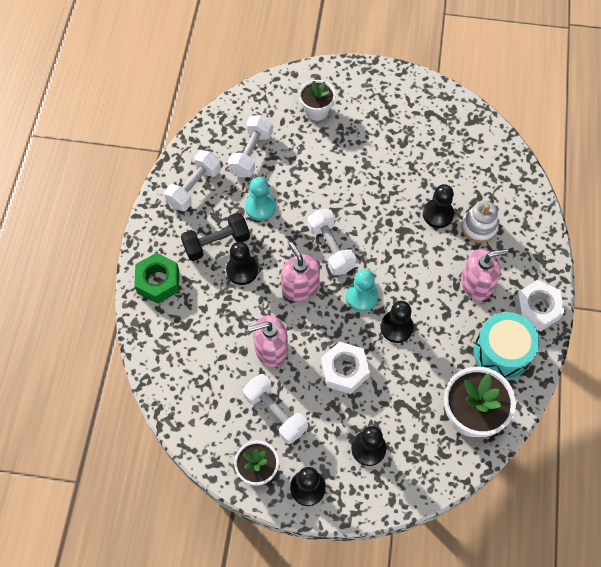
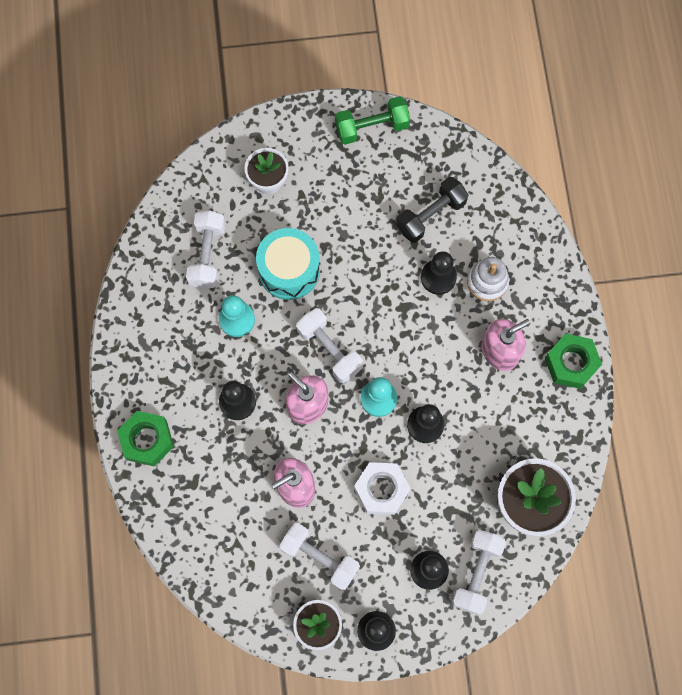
camera: 15 degrees left, 10 degrees up
(194, 187) = (154, 314): white dumbbell -> white dumbbell (476, 573)
(216, 243) = (199, 377): black dumbbell -> black dumbbell (430, 215)
(411, 90) = (372, 127): none -> green dumbbell
(502, 352) = (545, 423): turquoise drum -> turquoise drum (289, 270)
(536, 309) = (571, 363): white nut -> green nut

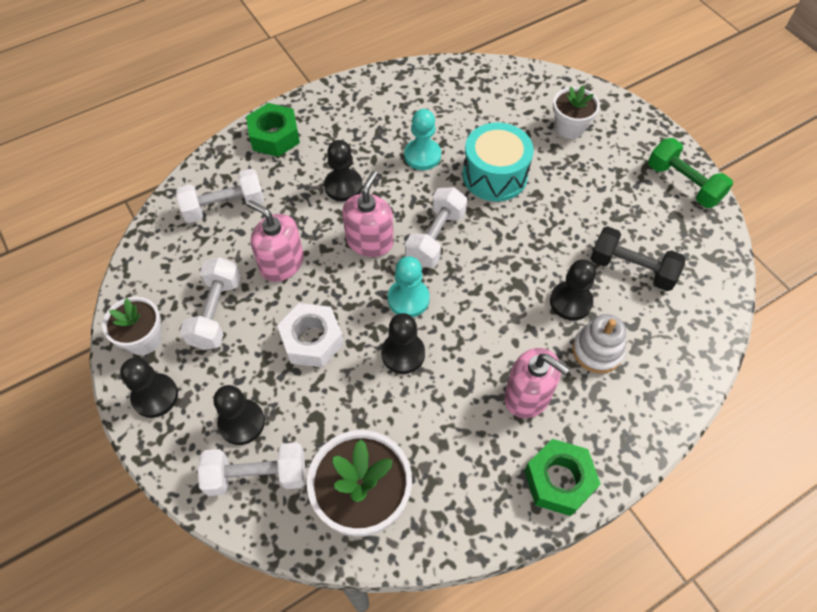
camera: 65 degrees right, 15 degrees down
(207, 255) = (470, 113): white dumbbell -> white dumbbell (224, 207)

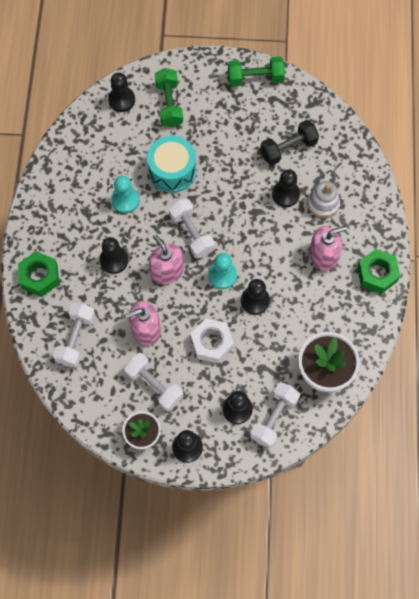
camera: 55 degrees left, 10 degrees up
(533, 87) = (121, 100): none -> black pawn
(569, 127) = (169, 104): white flower pot -> green dumbbell

